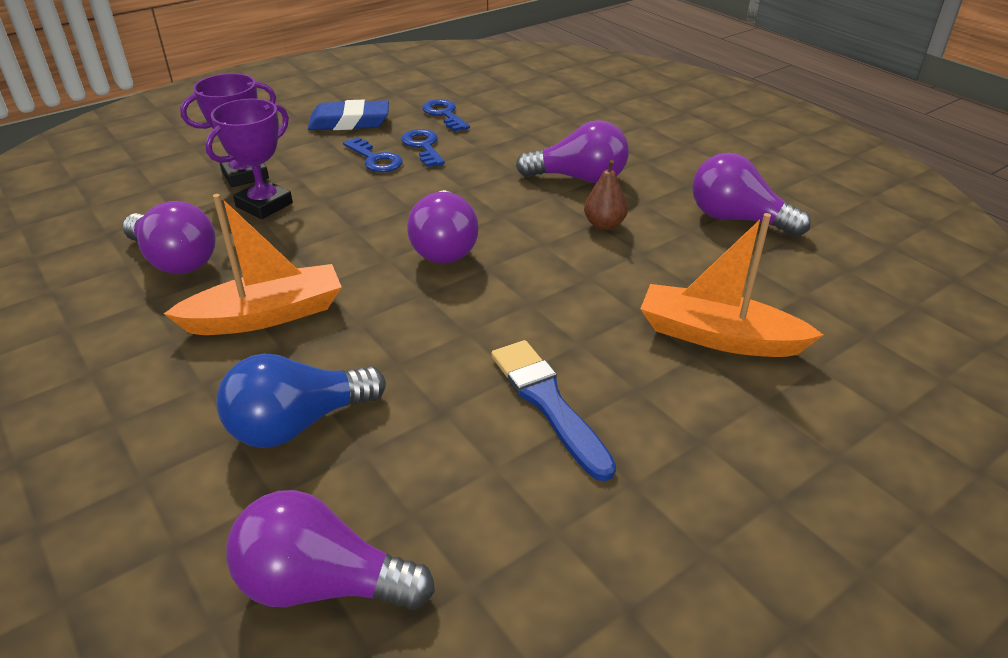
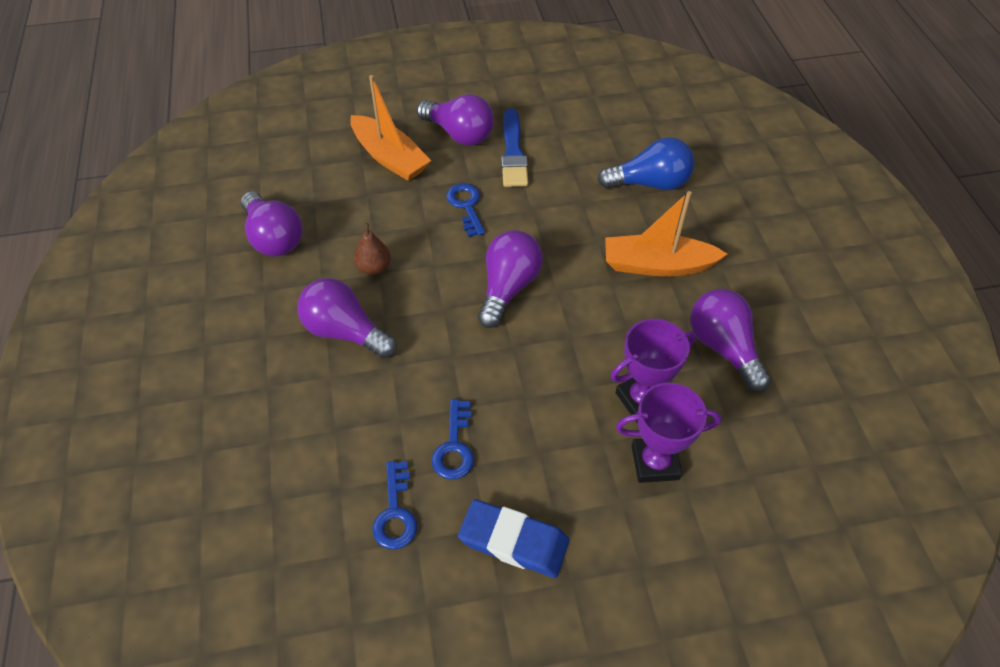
camera: 155 degrees left, 15 degrees up
(323, 584) = (652, 113): purple light bulb -> purple light bulb (459, 134)
(375, 159) = (514, 440): blue key -> blue key (466, 206)

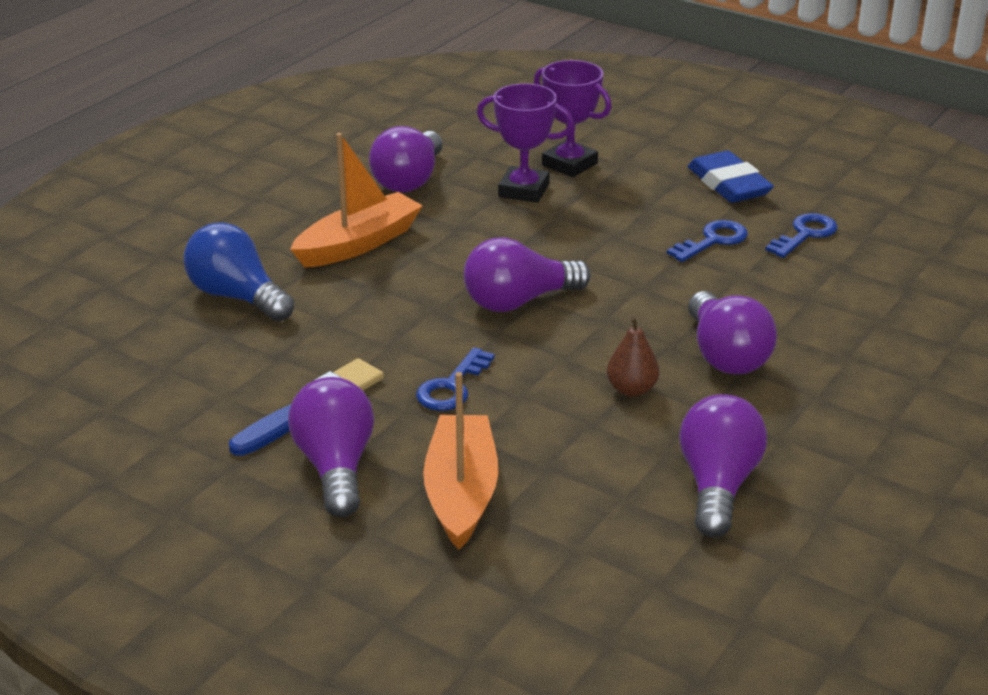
camera: 135 degrees left, 20 degrees down
(657, 265) = (358, 244): orange boat -> orange boat turned 90 degrees counterclockwise

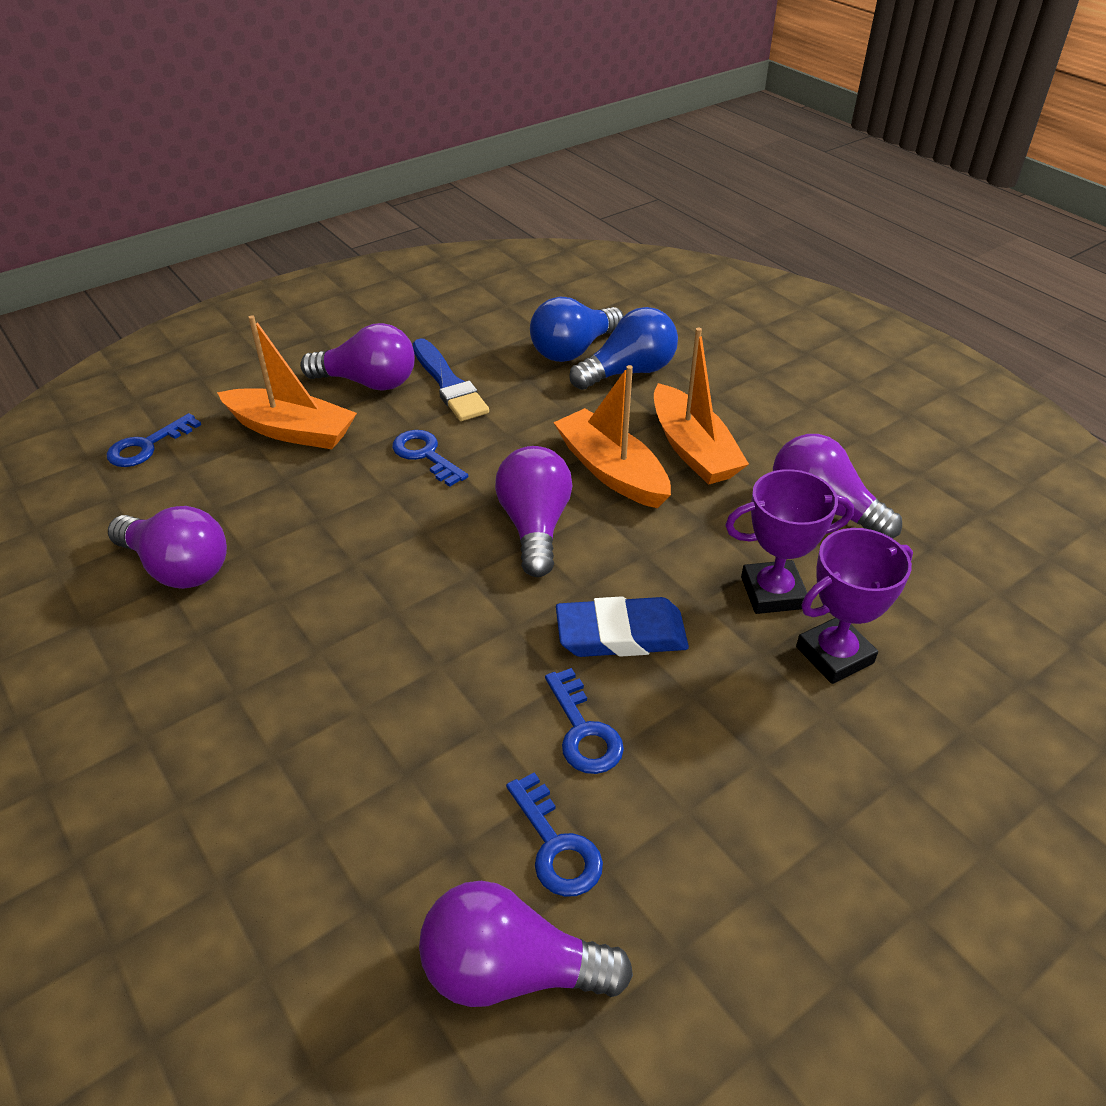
camera: 110 degrees right, 10 degrees up
(204, 338) = (573, 350): none -> blue light bulb
(415, 278) = (611, 471): none -> orange boat
(524, 190) = (772, 593): purple trophy -> purple trophy turned 45 degrees clockwise
(555, 600) = (147, 446): none -> blue key
(631, 389) = (344, 559): brown pear -> none
(725, 355) = (349, 647): purple light bulb -> purple light bulb (511, 970)
(729, 184) = (732, 814): blue eraser -> blue eraser (621, 634)

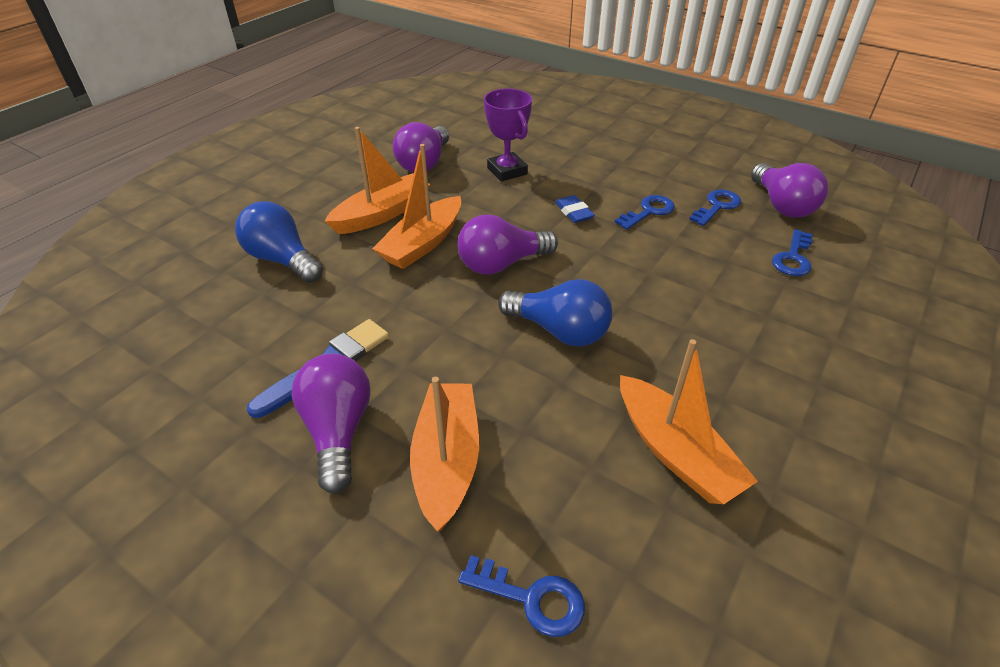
camera: 110 degrees left, 0 degrees up
(178, 568) = (675, 452): purple light bulb -> orange boat
(426, 455) = (445, 345): blue key -> blue key (793, 258)
(573, 350) = (249, 298): blue light bulb -> blue light bulb (559, 331)
(621, 634) = (574, 212): blue eraser -> blue eraser, size x0.60
(834, 655) = (540, 151): purple trophy -> none

